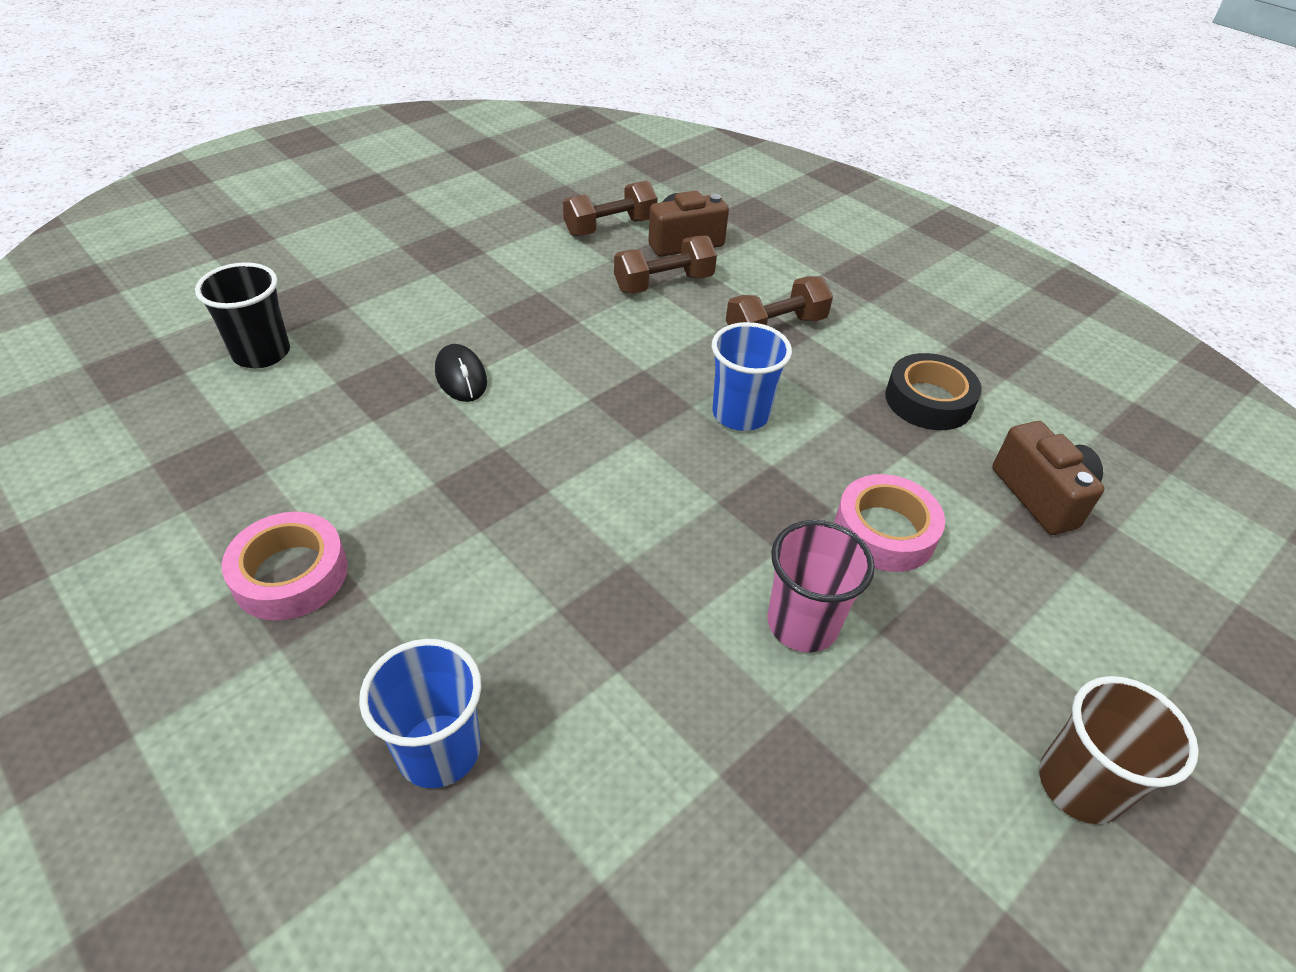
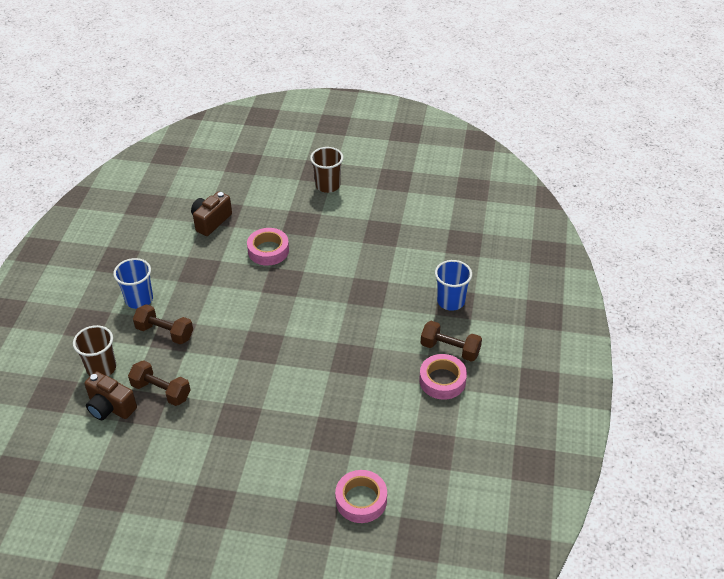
camera: 125 degrees left, 0 degrees up
(261, 353) = (361, 500): black cup -> pink tape
(461, 377) = (303, 414): black mouse -> none
(610, 227) = (120, 448): brown dumbbell -> brown dumbbell (450, 349)
(740, 414) = (240, 314): blue cup -> blue cup (139, 299)
(760, 258) = (101, 368): none -> brown cup
(802, 624) = (329, 252): pink cup -> none
(928, 400) = (177, 266): black tape -> none

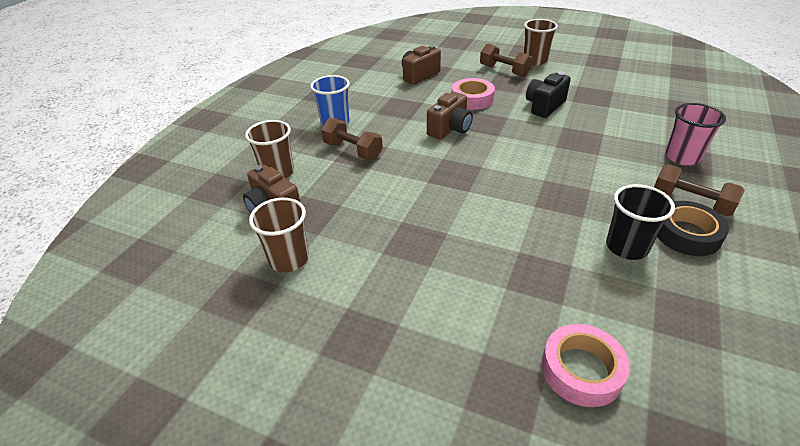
camera: 15 degrees right, 5 degrees down
(139, 453) = (289, 259): none -> brown cup
(161, 391) = (334, 201): brown dumbbell -> brown dumbbell (504, 71)
(251, 294) = (450, 129): none -> brown camera
(337, 252) = (544, 106): none -> black camera
(397, 399) = (626, 247): none -> black cup
(442, 380) = (686, 234): pink tape -> black tape
(450, 301) = (682, 157): blue cup -> pink cup

